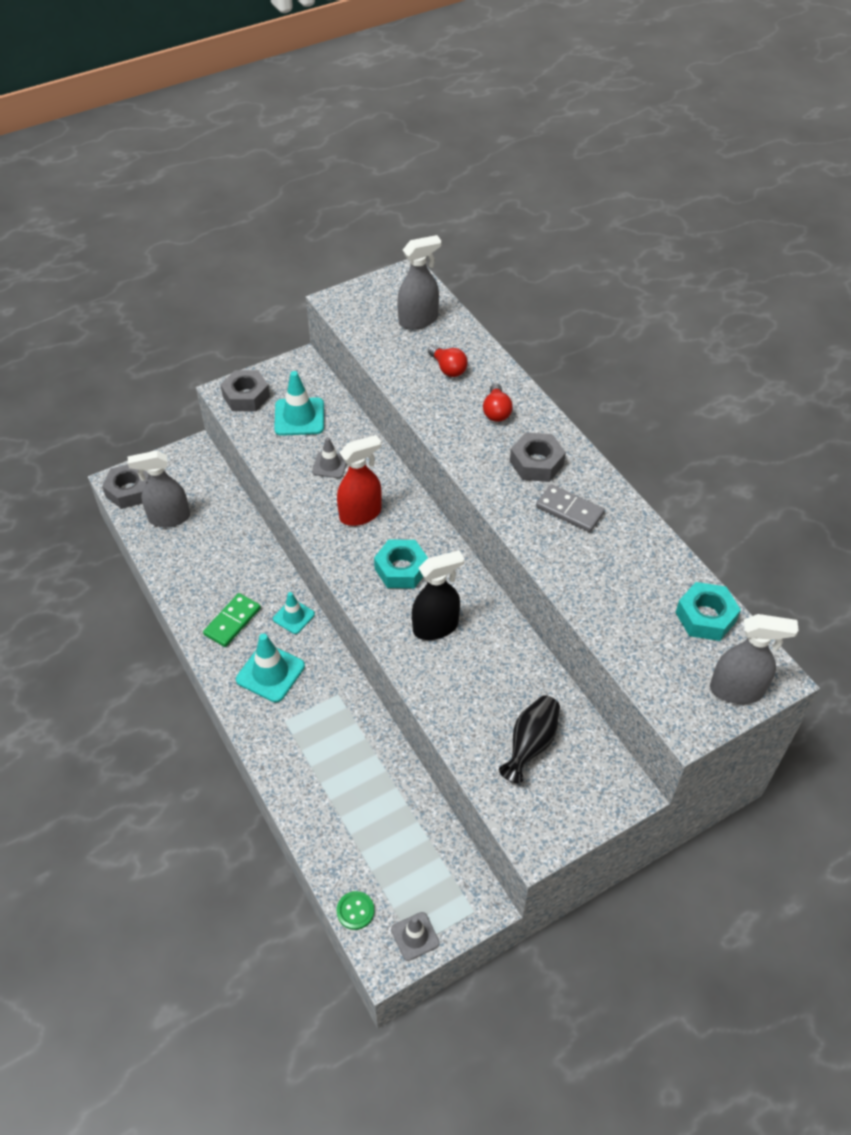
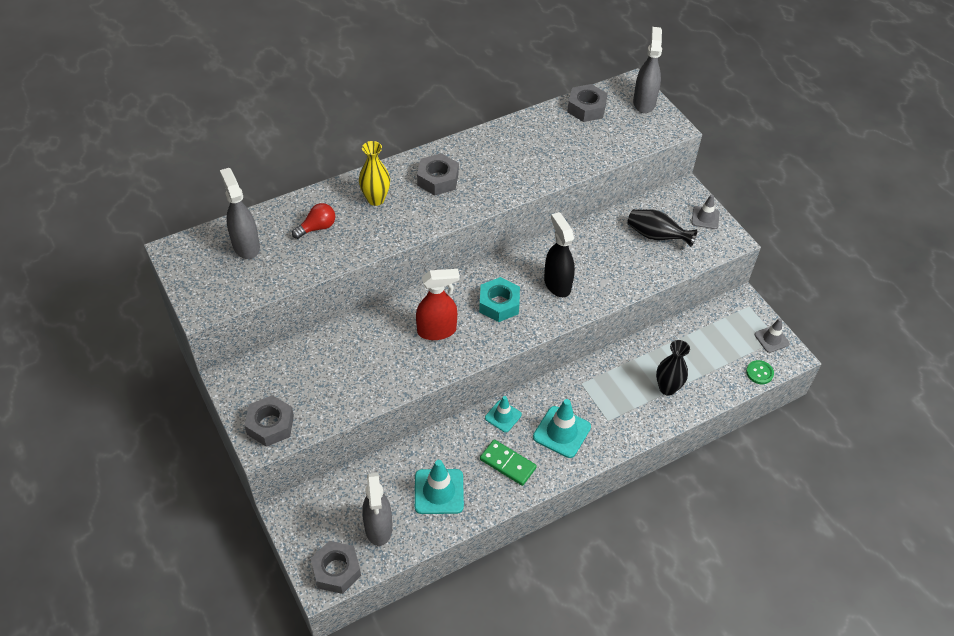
camera: 90 degrees left, 0 degrees up
(299, 417) = (308, 378): turquoise traffic cone -> turquoise traffic cone (439, 491)
(330, 465) = (375, 353): grey traffic cone -> grey traffic cone (705, 218)
(330, 790) = (667, 388): none -> black vase
(361, 514) = (437, 331): red spray bottle -> red spray bottle turned 105 degrees clockwise
(496, 411) = (376, 199): red light bulb -> yellow vase
(569, 510) = (488, 165): grey domino -> none
(705, 617) = (586, 108): turquoise nut -> grey nut

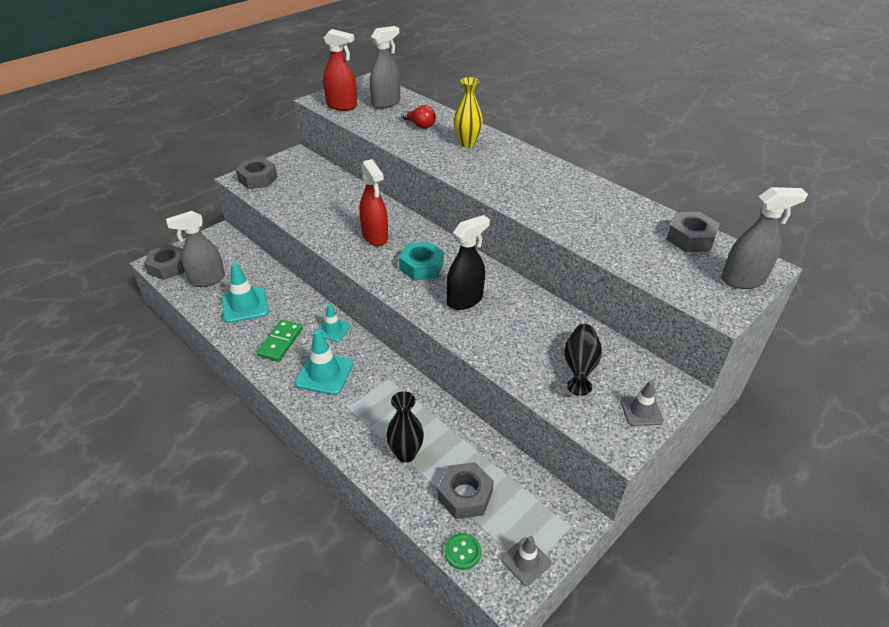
camera: 75 degrees right, 10 degrees down
(232, 288) = (342, 106): none -> red spray bottle
(438, 179) = (512, 167): grey nut -> grey nut (465, 495)

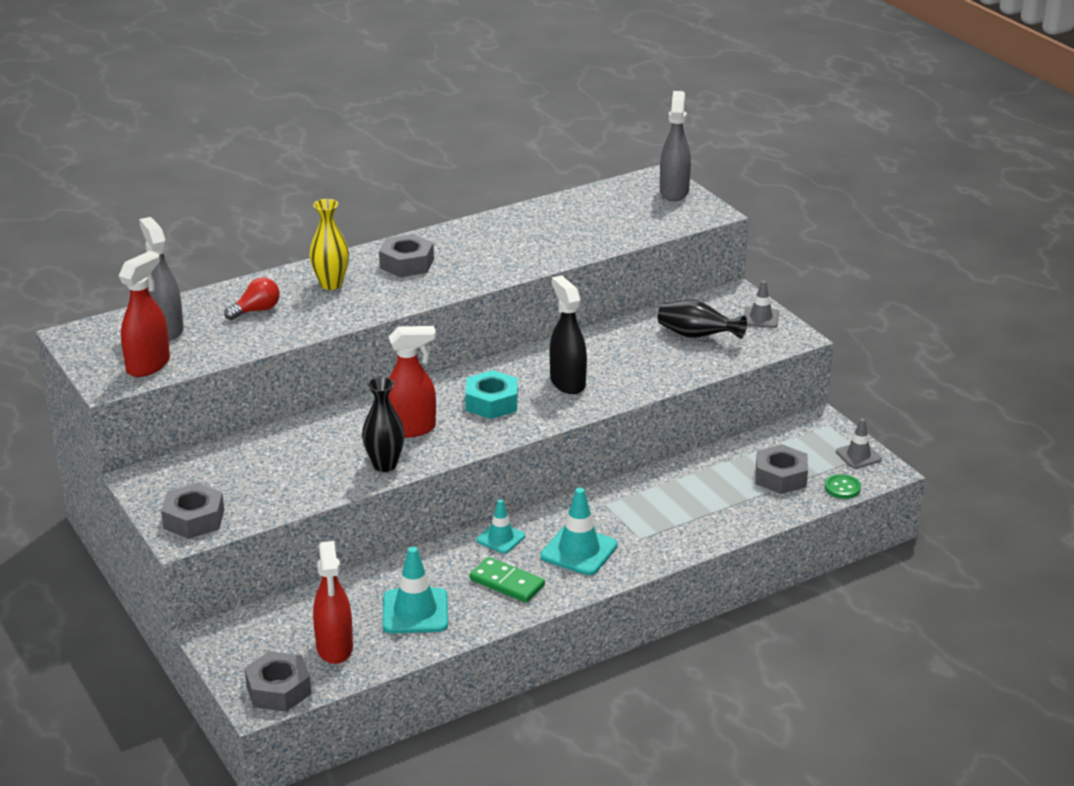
camera: 75 degrees left, 10 degrees down
(207, 280) = (334, 648): grey spray bottle -> red spray bottle
(406, 454) = (719, 506): black vase -> black vase (384, 465)
(690, 238) = (600, 198): grey nut -> grey nut (406, 263)

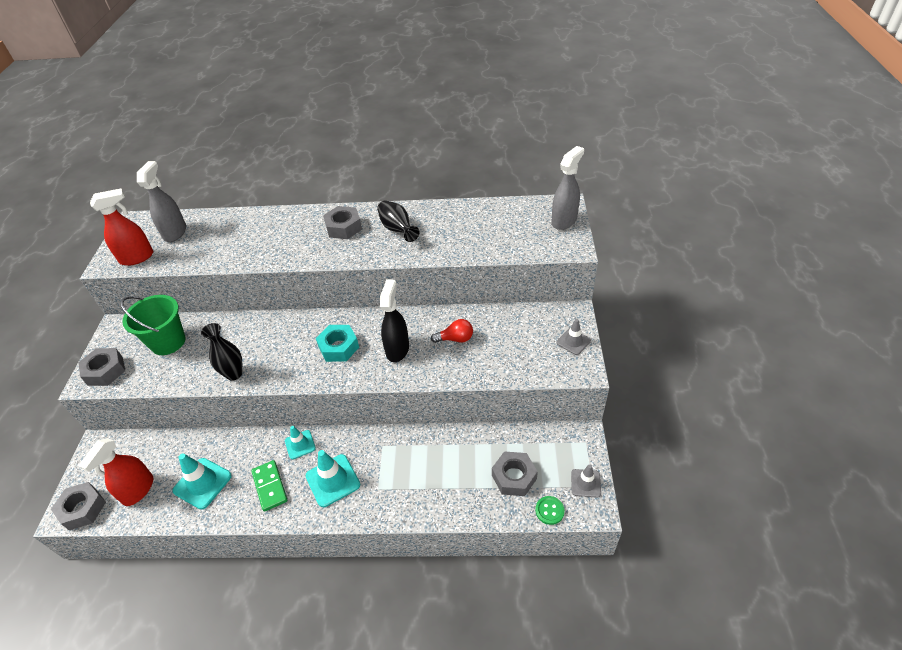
camera: 35 degrees right, 15 degrees up
(246, 468) = (168, 342): none -> green bucket
(256, 310) = (230, 236): red light bulb -> red light bulb (455, 339)
(331, 284) = (288, 229): yellow vase -> none
(411, 429) = (275, 349): red spray bottle -> none
(696, 336) = (515, 341): black vase -> black vase (397, 229)

